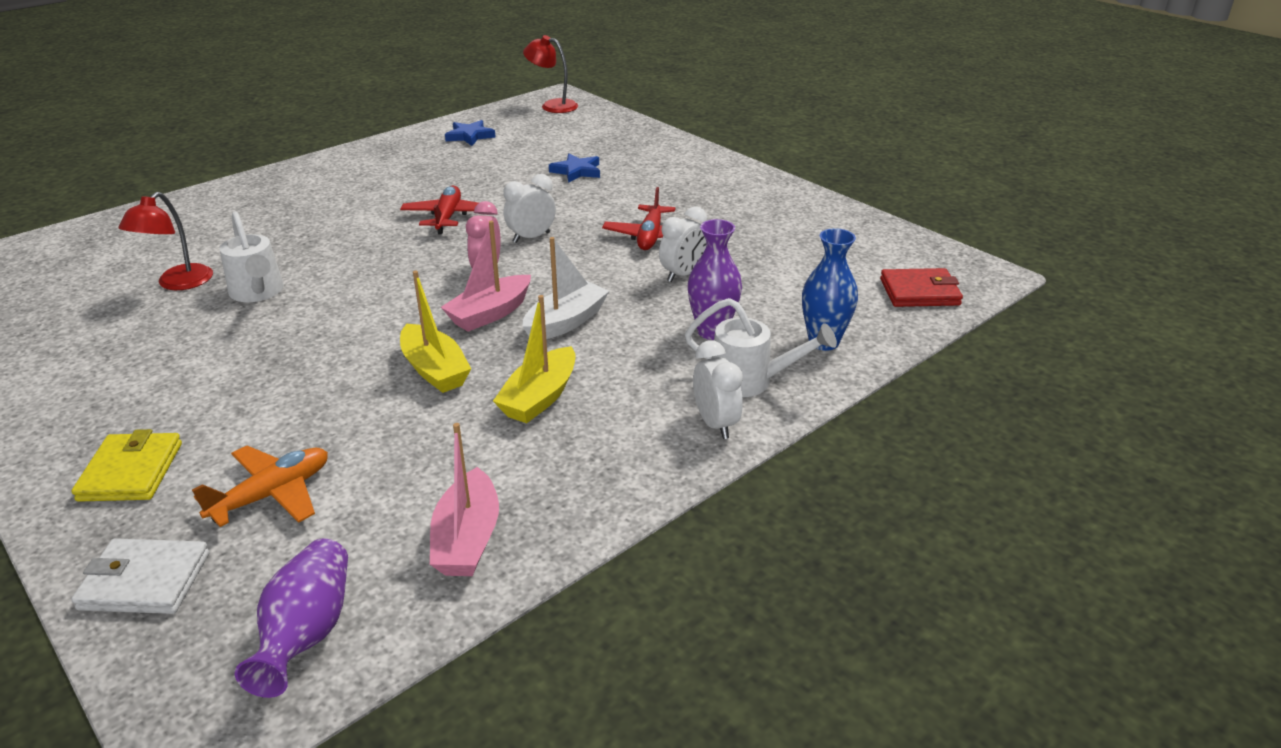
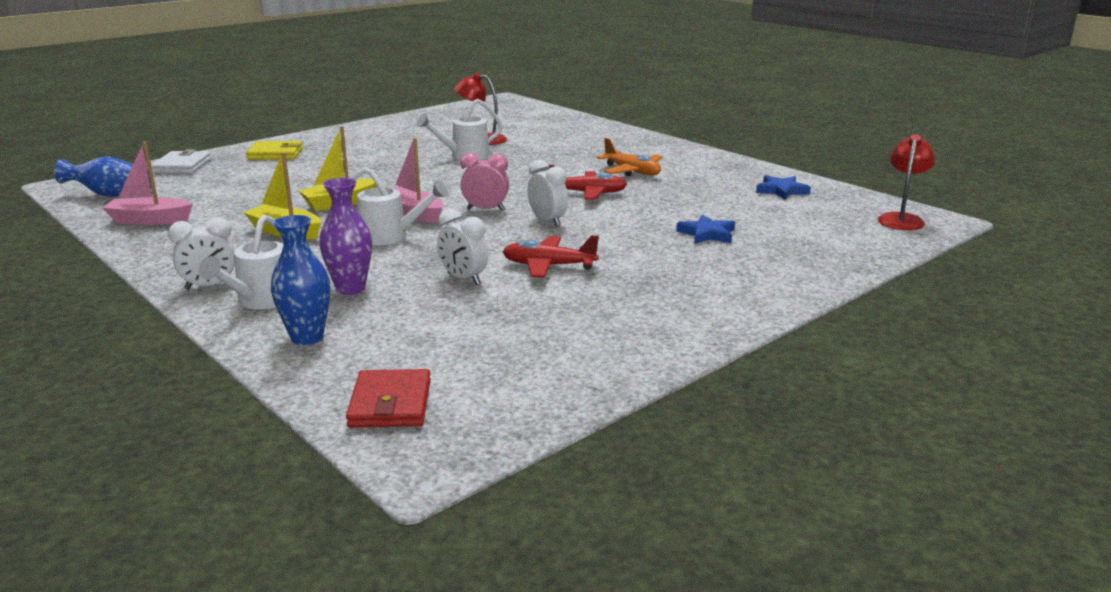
camera: 90 degrees right, 10 degrees down
(272, 495) = (231, 179): orange plane -> orange plane (632, 171)
(307, 633) = (111, 195): purple vase -> blue vase
(565, 322) = (390, 237): white boat -> white watering can

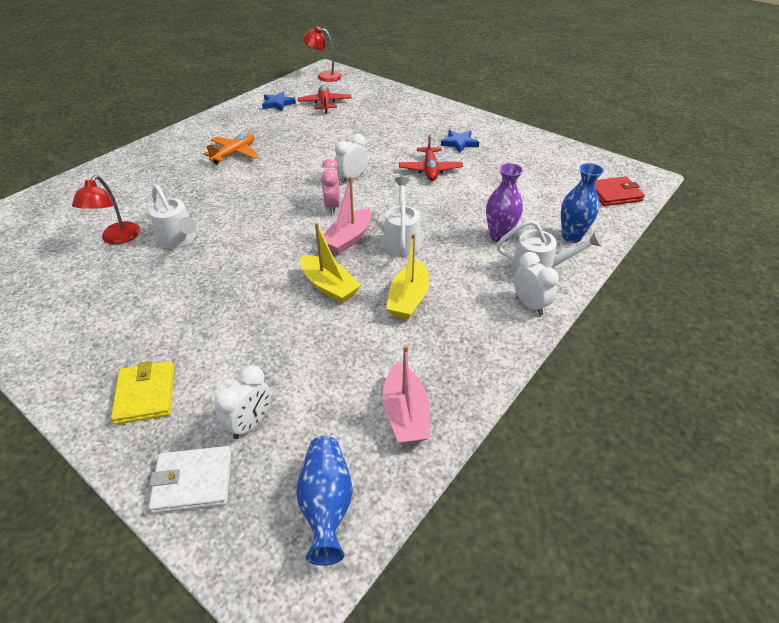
camera: 100 degrees left, 20 degrees up
(463, 279) = (463, 196): white clock -> white clock (250, 423)
(588, 193) = (288, 167): red plane -> red plane (325, 104)
(707, 234) = (361, 125): blue star -> blue star (459, 143)

